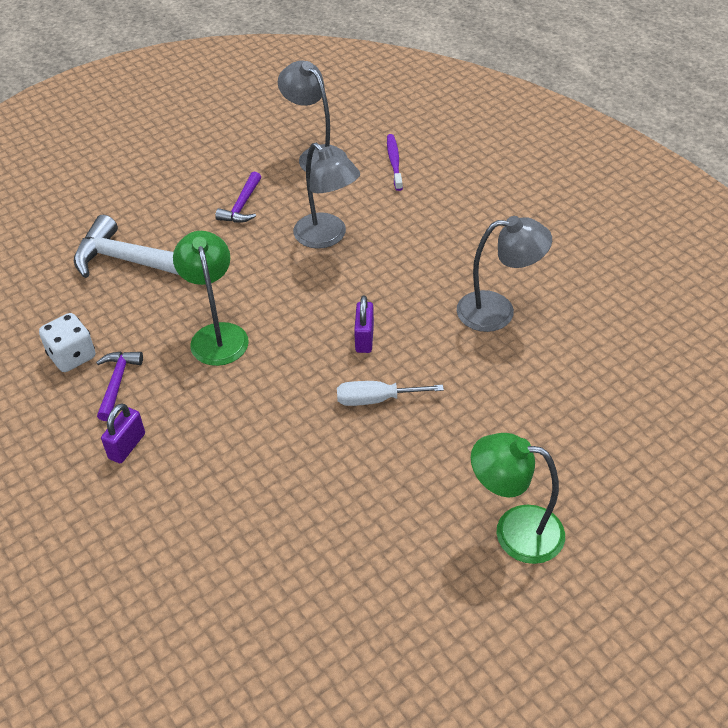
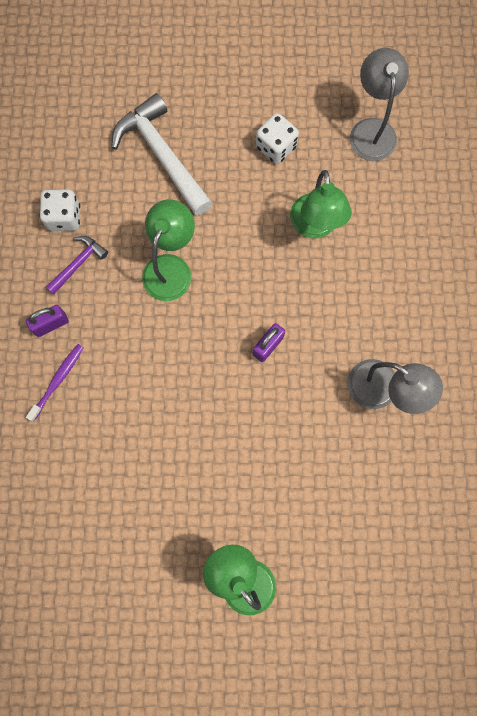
camera: 35 degrees right, 30 degrees up
(242, 206) = (276, 147): purple hammer -> white dice
(327, 237) = (315, 226): grey lamp -> green lamp
(376, 399) = (235, 405): white screwdriver -> none
(394, 162) = (428, 180): purple toothbrush -> purple toothbrush (58, 381)

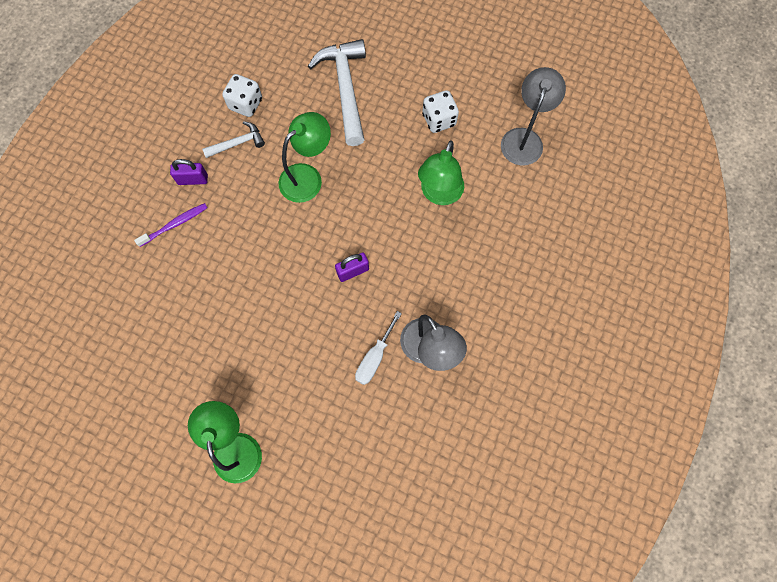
camera: 25 degrees right, 5 degrees down
(78, 264) = (238, 143): purple hammer -> white hammer
(333, 423) = (374, 357): none -> white screwdriver

